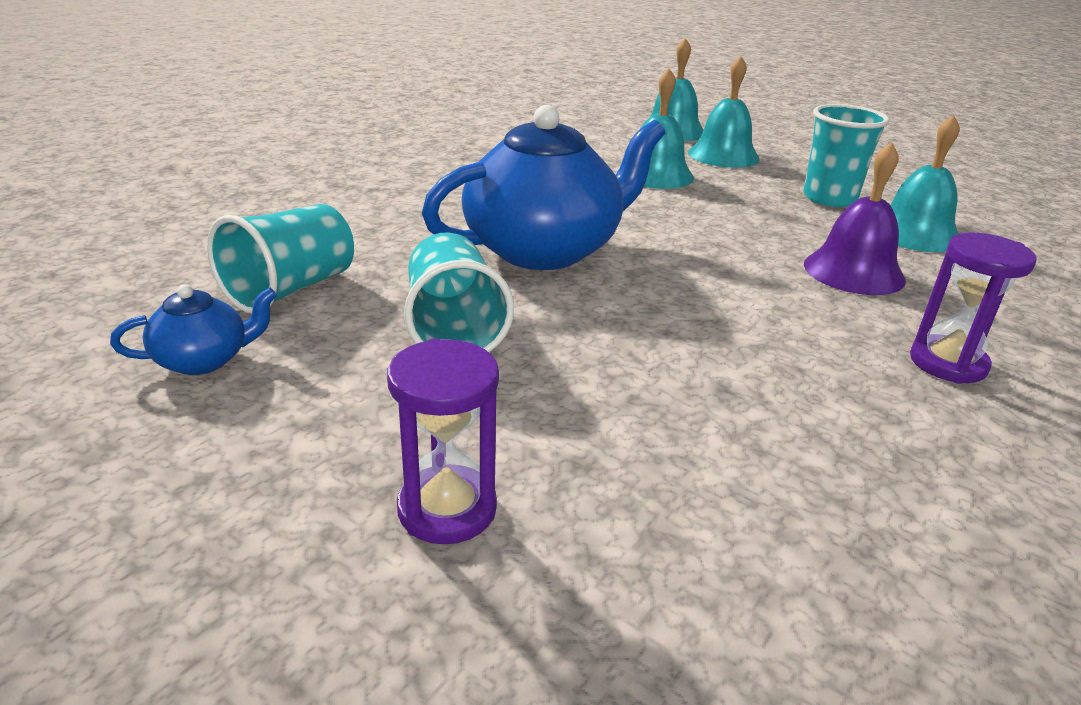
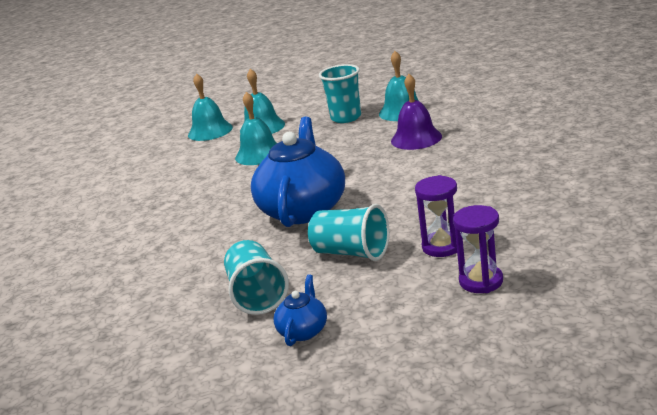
camera: 45 degrees left, 5 degrees down
(947, 363) = (499, 146): purple hourglass -> purple hourglass (442, 246)

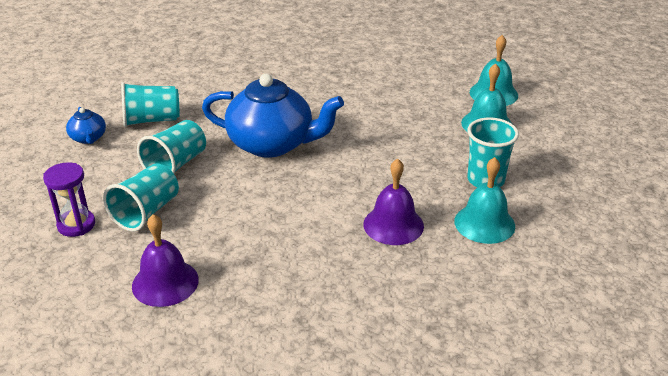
camera: 90 degrees right, 10 degrees up
(259, 154) = (414, 122): turquoise bell -> none
(303, 330) = (88, 138): blue teapot -> blue teapot turned 45 degrees clockwise
(442, 246) = (146, 212): purple hourglass -> turquoise cup
(539, 209) = (165, 282): none -> purple bell

